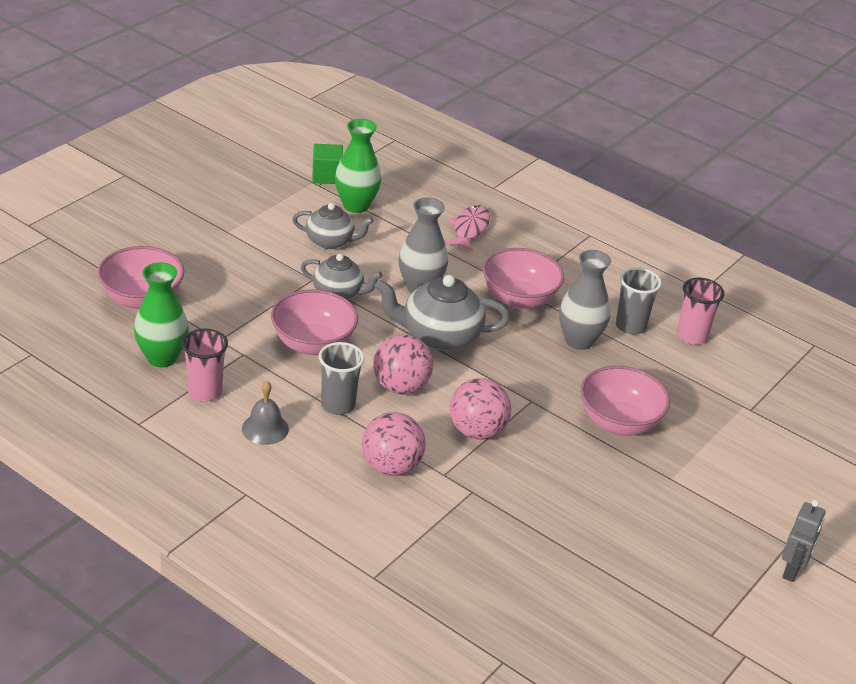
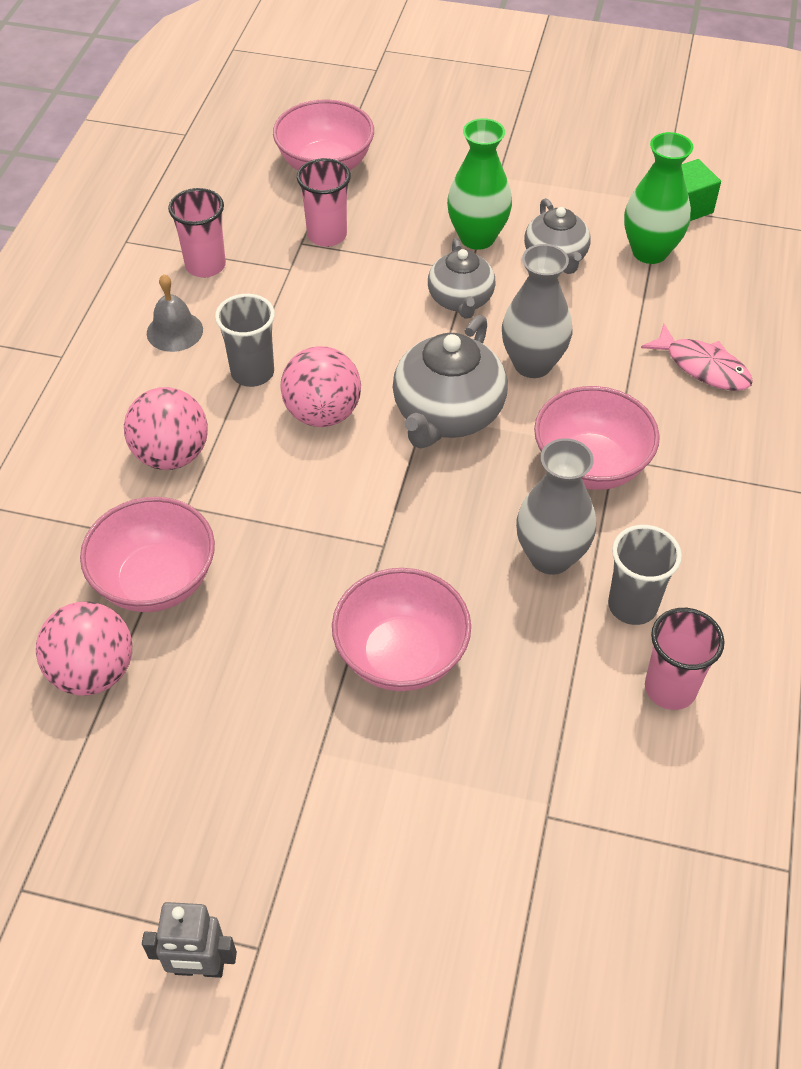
camera: 70 degrees right, 15 degrees up
(162, 358) = (240, 215): green vase -> green vase (477, 237)
(222, 325) = (327, 235): none -> pink cup
(313, 344) = (347, 314): pink bowl -> pink bowl (156, 581)
(439, 336) = (447, 414): grey teapot -> grey teapot turned 135 degrees counterclockwise
(469, 229) = (702, 367): pink fish -> pink fish turned 45 degrees clockwise
(477, 431) = (285, 511): pink ball -> pink ball (93, 672)

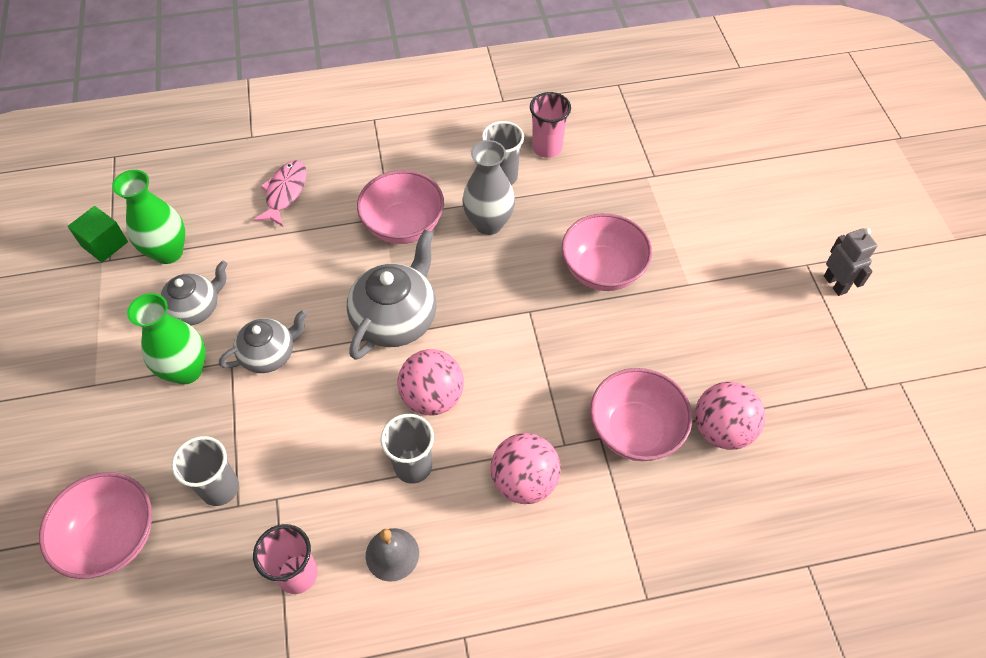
camera: 115 degrees left, 5 degrees up
(327, 235) = (220, 488): pink cup -> grey cup
(447, 414) = (396, 318): grey teapot -> grey teapot turned 60 degrees counterclockwise
(532, 364) = (322, 285): grey vase -> none

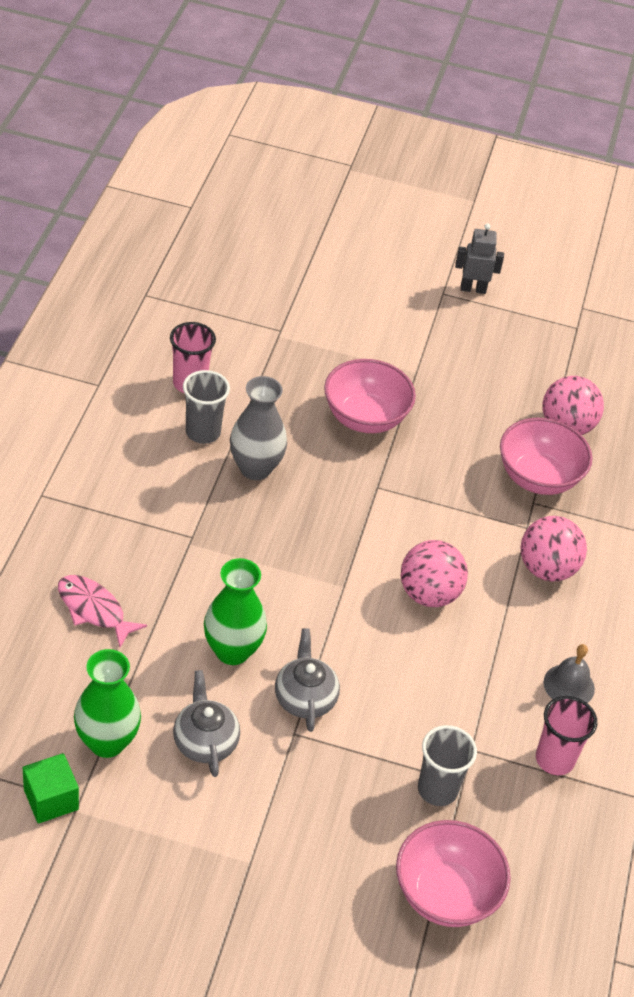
camera: 70 degrees left, 10 degrees down
(186, 370) = (282, 774): green vase -> green vase (232, 651)
(396, 318) = (324, 584): grey teapot -> none
(403, 226) = (212, 532): pink bowl -> none
(413, 466) = (492, 637): grey cup -> none

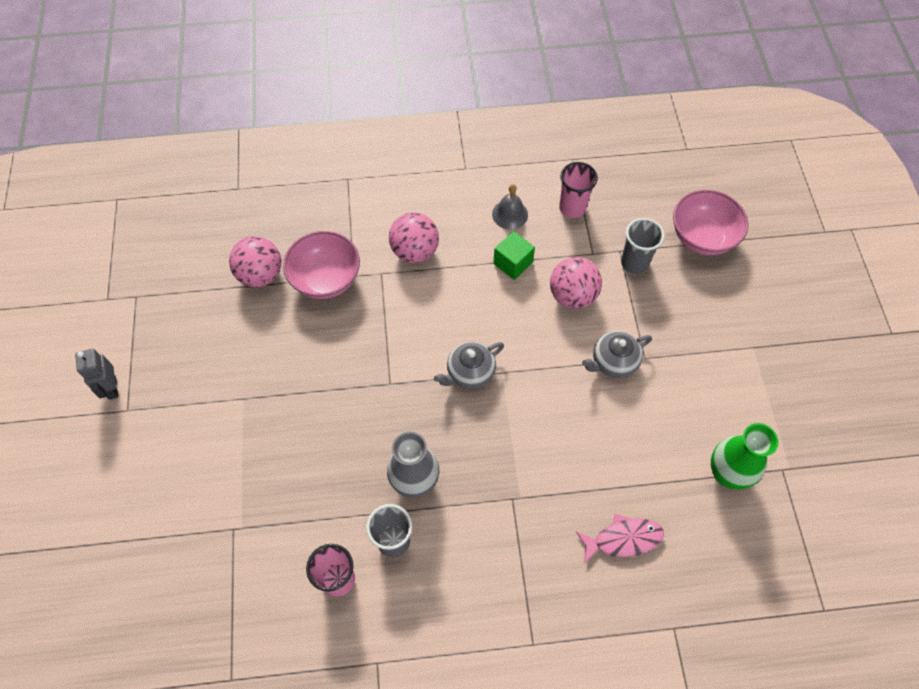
camera: 105 degrees left, 15 degrees up
(51, 799) = (793, 488): green cube -> green cube (513, 263)
(94, 609) = (623, 539): pink fish -> pink fish turned 120 degrees counterclockwise
(205, 742) = (686, 410): grey teapot -> grey teapot (470, 372)
(232, 651) = (602, 424): green vase -> none
(365, 418) = (316, 419): pink bowl -> none
(429, 594) = (478, 316): pink ball -> pink ball (572, 295)

